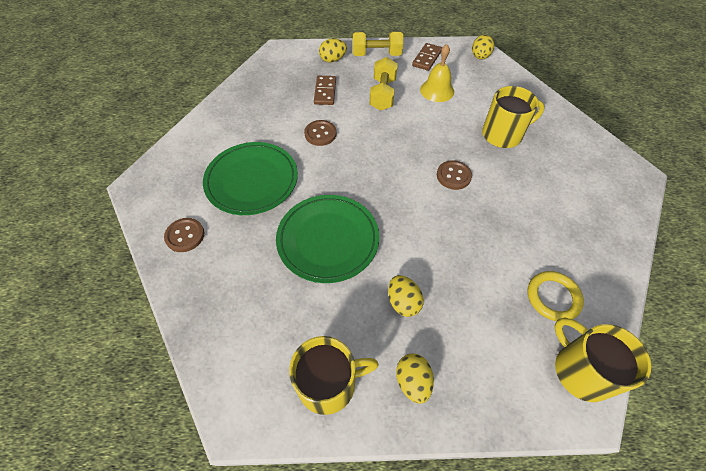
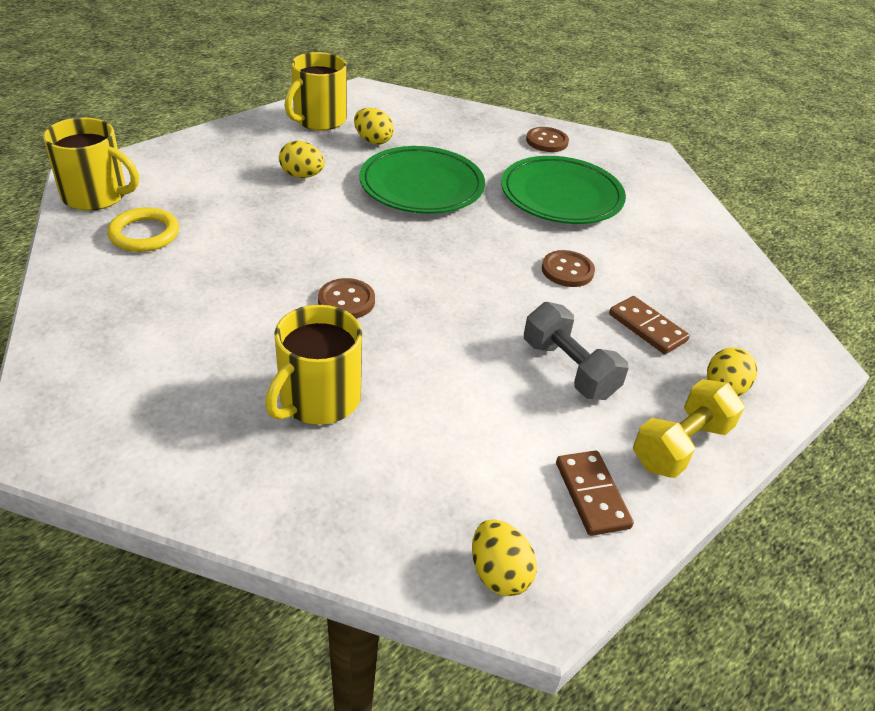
camera: 135 degrees right, 15 degrees down
(382, 94) = (569, 369): yellow dumbbell -> grey dumbbell
(412, 381) = (252, 141): yellow egg -> yellow egg (373, 141)
(437, 90) = (497, 427): yellow bell -> none

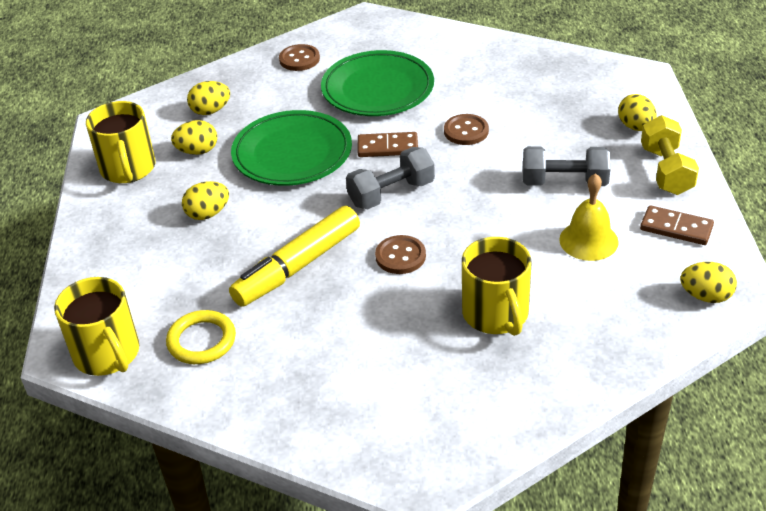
camera: 45 degrees left, 0 degrees up
(96, 196) = (107, 354): yellow mug -> yellow mug turned 90 degrees clockwise
(278, 246) = (297, 266): none -> yellow marker
(428, 260) = (391, 193): none -> grey dumbbell
(429, 127) = (210, 111): none -> yellow egg
(496, 426) = (588, 240): none -> yellow bell
(647, 328) = (555, 127): brown domino -> brown domino (387, 147)

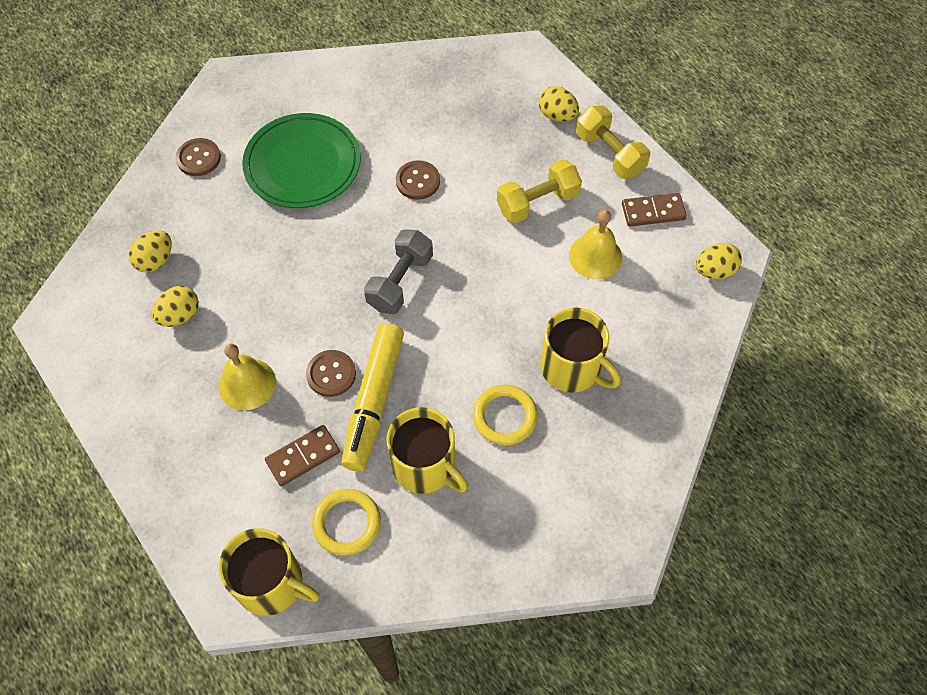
camera: 35 degrees left, 20 degrees up
(128, 169) = (124, 368): yellow mug -> yellow mug (425, 466)
(208, 214) = (247, 384): yellow egg -> yellow bell
(292, 153) = (276, 277): green plate -> none
(387, 147) = (360, 230): brown domino -> brown domino (303, 457)
(400, 256) = (455, 347): brown button -> brown button (331, 374)
(402, 324) = (504, 416): none -> yellow ring
(564, 182) = (537, 202): grey dumbbell -> yellow dumbbell

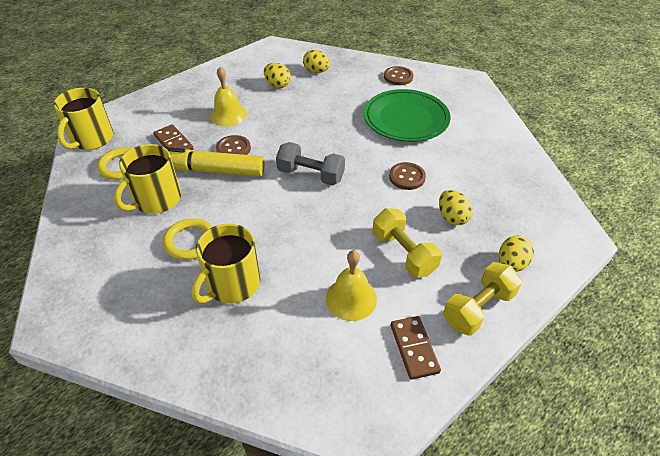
camera: 85 degrees right, 15 degrees down
(714, 271) = (347, 409): yellow egg -> yellow egg (452, 217)

